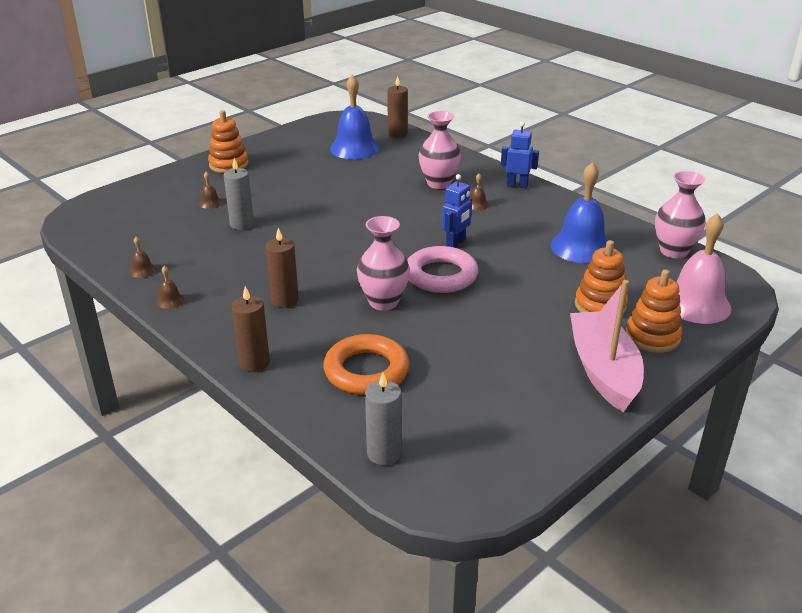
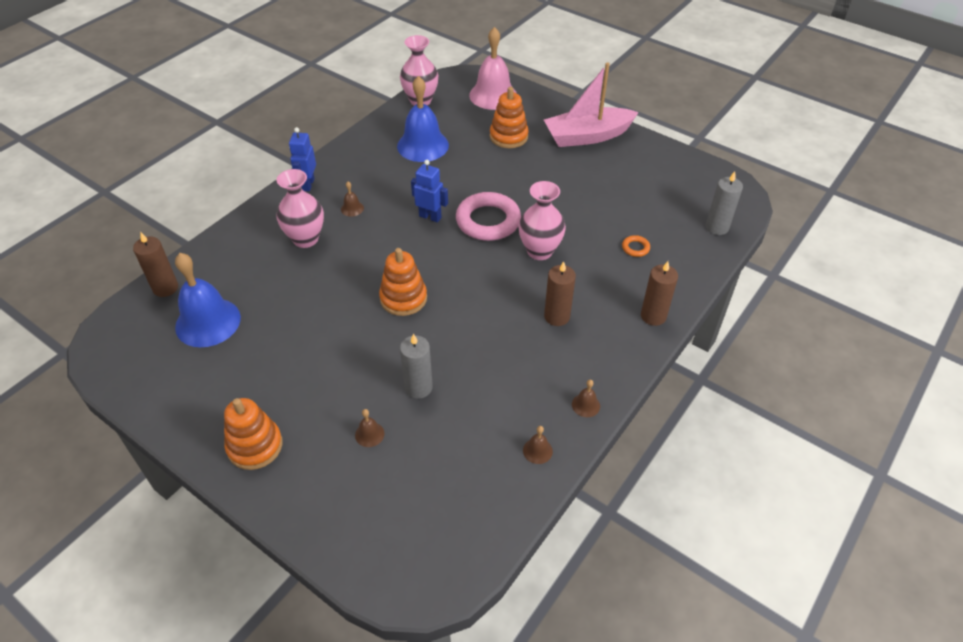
camera: 100 degrees left, 15 degrees up
(366, 371) = (635, 248): orange ring -> orange ring, size x0.42
(652, 337) = (540, 115): orange stacking toy -> orange stacking toy (403, 298)

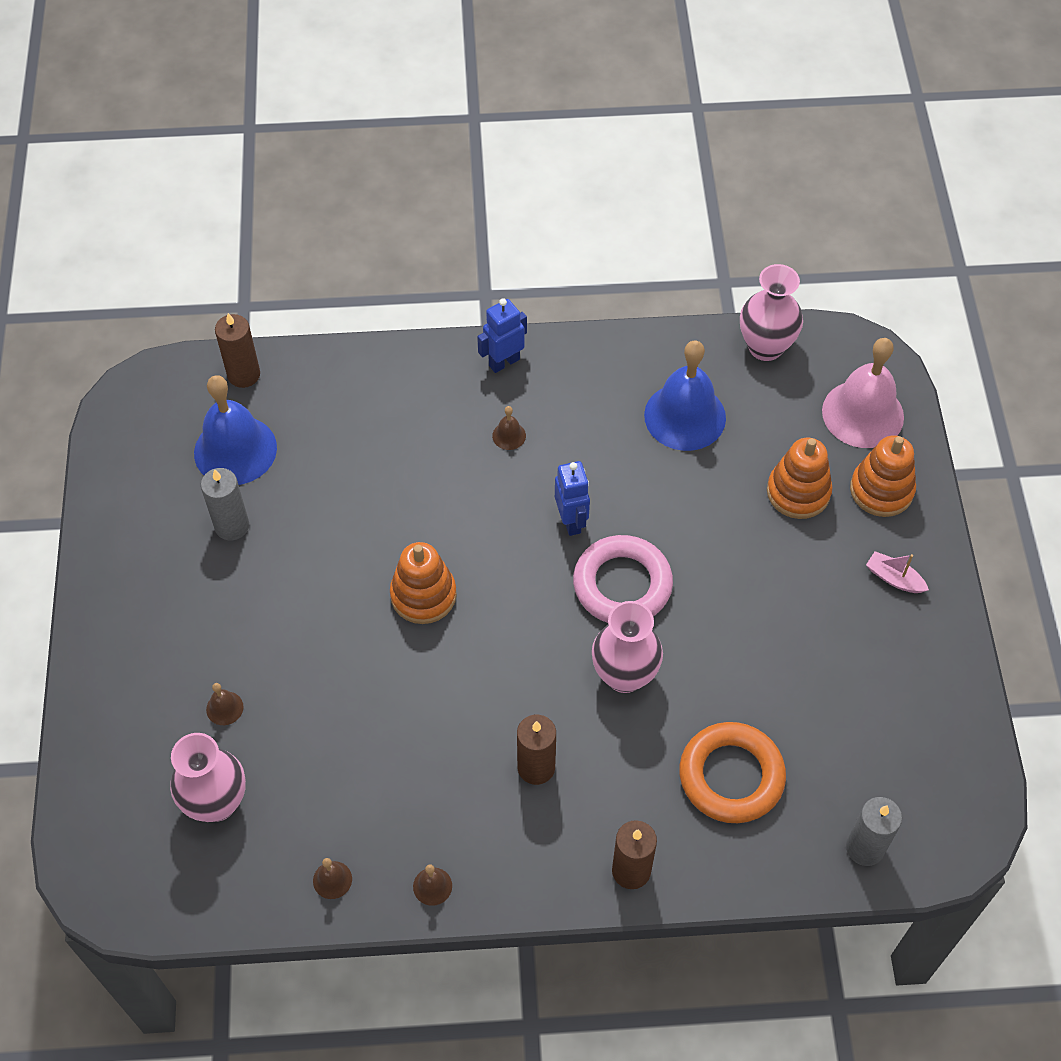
camera: 50 degrees right, 10 degrees up
(255, 446) = (131, 621): orange stacking toy -> orange stacking toy (881, 490)
(305, 239) = (421, 433): pink vase -> pink vase (216, 802)
(418, 387) = (318, 706): grey candle -> grey candle (232, 526)
(587, 136) = (894, 578): pink boat -> pink boat, size x0.40
(635, 248) = (731, 776): orange ring -> orange ring, size x2.38

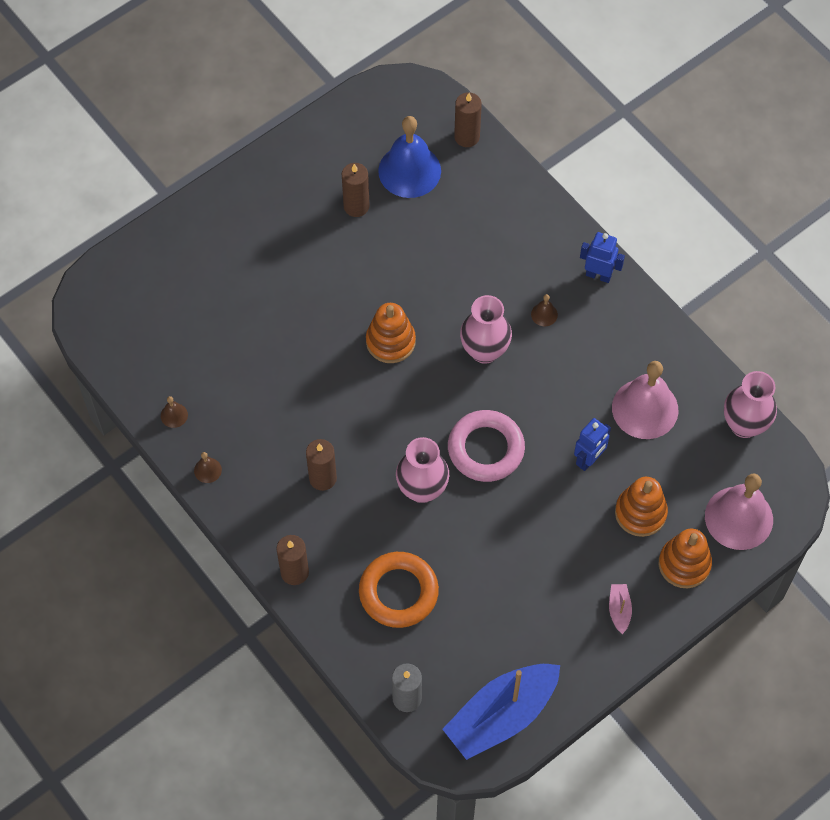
camera: 55 degrees right, 5 degrees up
(216, 802) = (176, 324): pink vase -> pink vase (484, 351)
(224, 708) = (236, 287): brown bell -> none
(232, 526) = (356, 206): grey candle -> brown candle
(571, 521) = (509, 391): blue robot -> blue robot (589, 460)
(685, 416) = (645, 408): blue bell -> pink bell
(944, 764) = (501, 715): none -> blue boat

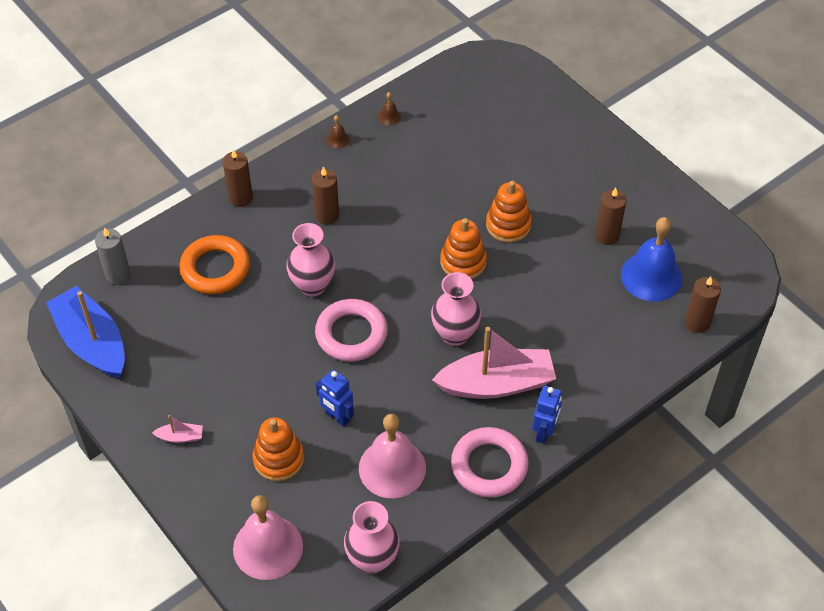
camera: 90 degrees right, 10 degrees down
(544, 314) = (496, 384): brown bell -> pink boat
(638, 323) = (489, 466): none -> pink ring
(684, 564) = (222, 495): orange stacking toy -> orange stacking toy (508, 225)

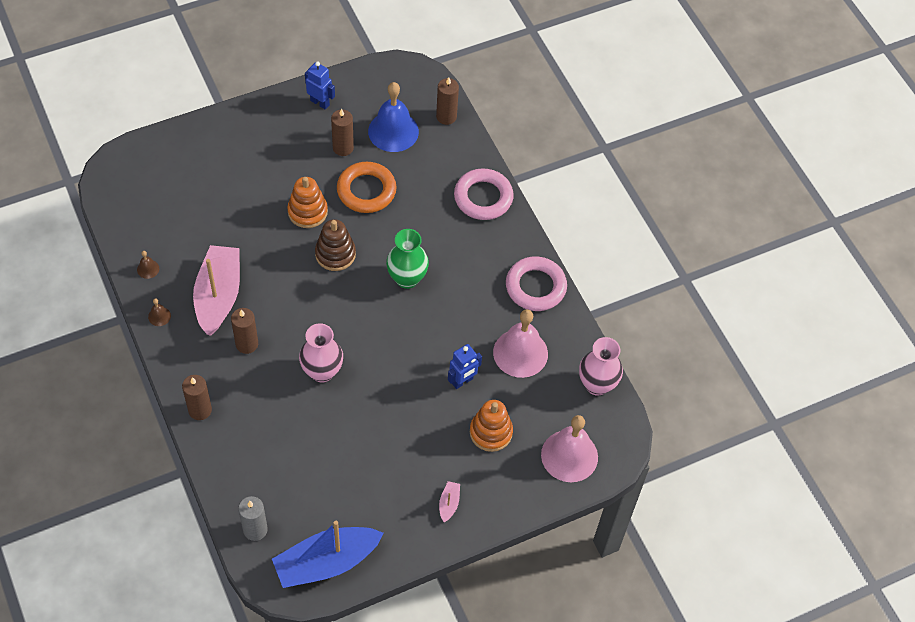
camera: 80 degrees left, 5 degrees up
(215, 269) = (276, 446): orange ring -> orange ring (366, 190)
(351, 334) = (383, 353): pink ring -> pink ring (483, 197)
(455, 334) = (407, 278): pink vase -> green vase
(463, 262) = (335, 254): orange stacking toy -> brown stacking toy
(496, 384) = (463, 262): pink boat -> pink boat (218, 296)
(544, 432) = (516, 243): blue robot -> blue robot (320, 102)

